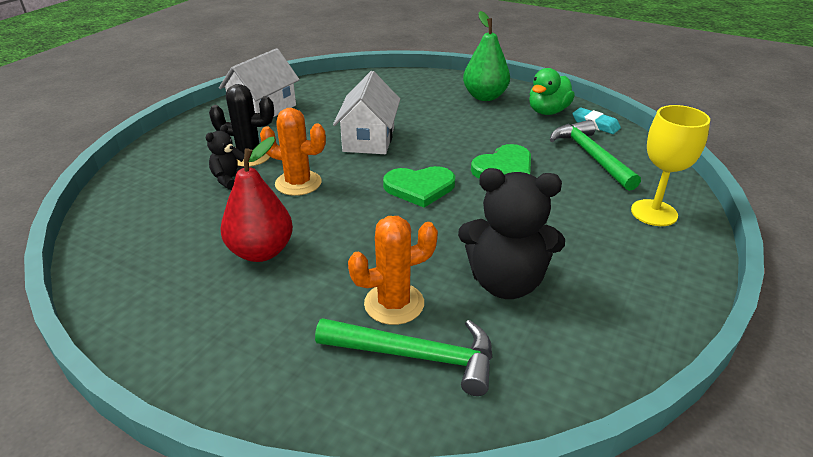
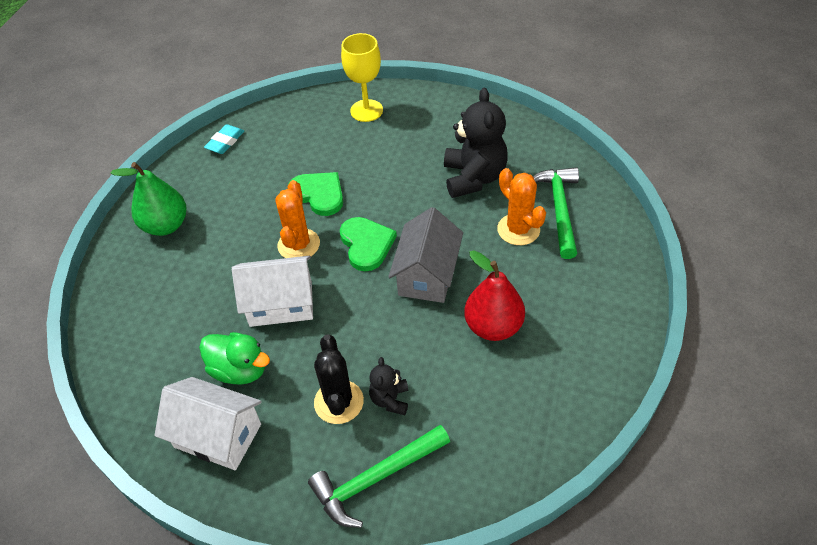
camera: 100 degrees left, 15 degrees up
(230, 179) = (390, 400): black teddy bear -> black teddy bear turned 75 degrees clockwise
(298, 183) = (382, 337): orange cactus -> orange cactus (298, 245)
(358, 219) = (427, 275): none -> grey house
(548, 111) = (200, 174): green duck -> green duck (239, 370)
(591, 156) = (287, 143): green hammer -> green hammer (375, 479)

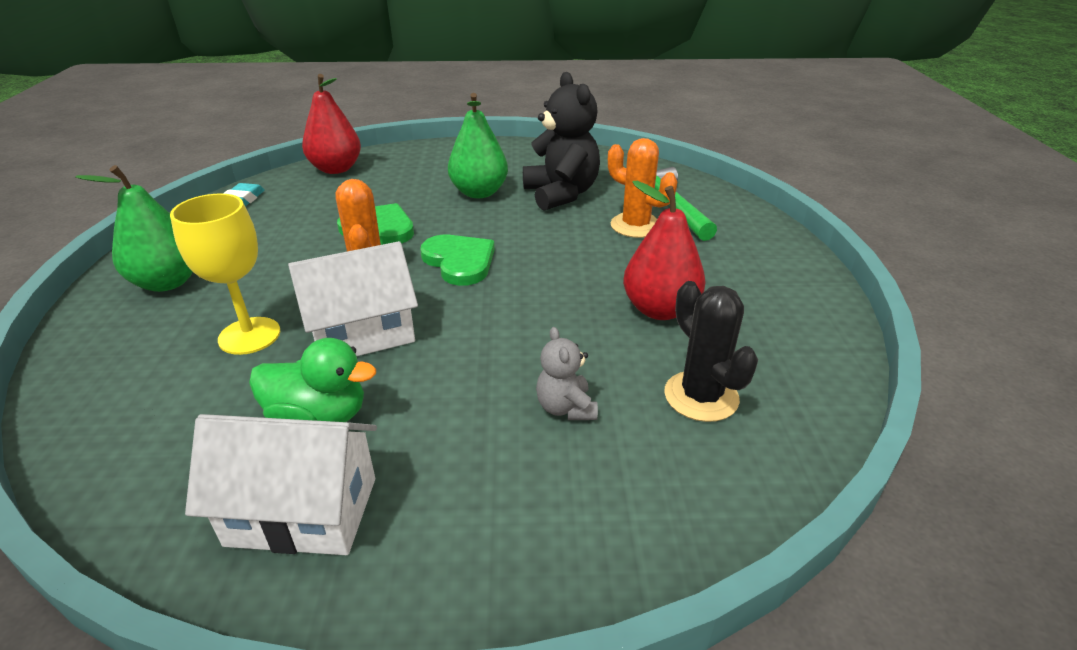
camera: 20 degrees left, 15 degrees down
(303, 111) = (336, 169): none -> red pear
(339, 402) = (490, 425): black cactus -> black cactus (701, 396)
(366, 111) = (412, 161): yellow goblet -> yellow goblet (249, 336)
(375, 479) = (592, 511): green hammer -> none
(390, 400) = (566, 408): black teddy bear -> grey teddy bear
(407, 163) = (479, 193): none -> green pear
(427, 275) = (550, 277): grey house -> none

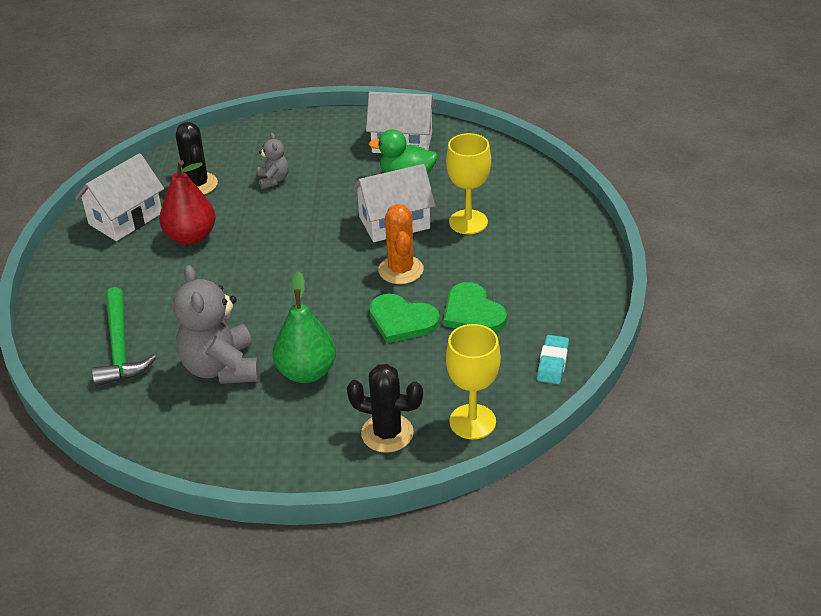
camera: 175 degrees left, 5 degrees up
(167, 282) = (554, 264): green pear -> none
(336, 169) = (472, 422): red pear -> yellow goblet
(409, 163) = (387, 433): none -> black cactus
(459, 262) = (329, 281): green heart -> green heart (472, 312)
(561, 194) = (221, 368): black teddy bear -> grey teddy bear
(636, 226) = (167, 320): orange cactus -> none
(777, 334) = (125, 218): none -> white house

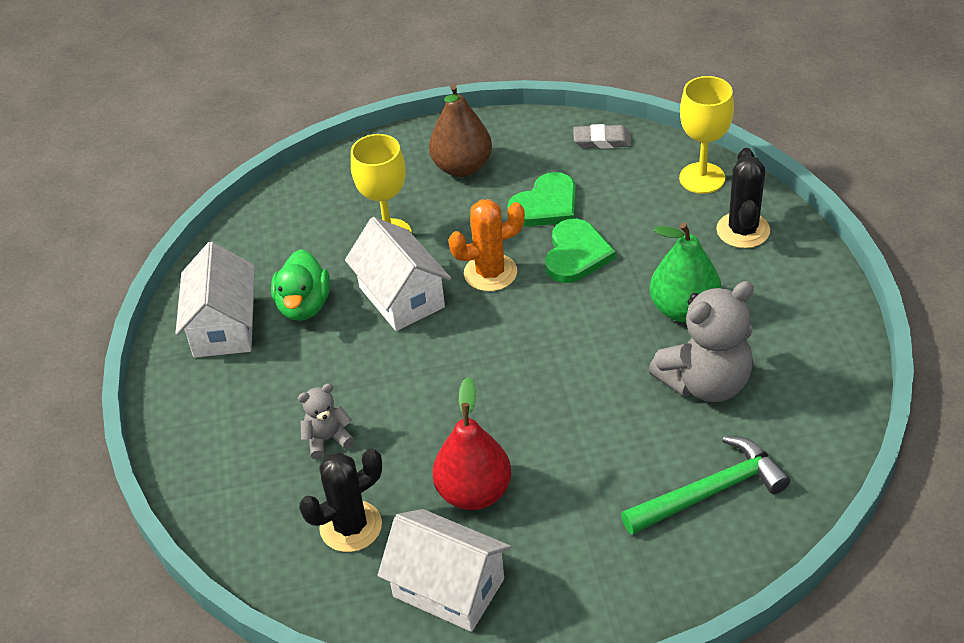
camera: 100 degrees left, 5 degrees up
(541, 270) = (462, 167): none -> brown pear
(552, 363) = (602, 141): turquoise eraser -> grey eraser

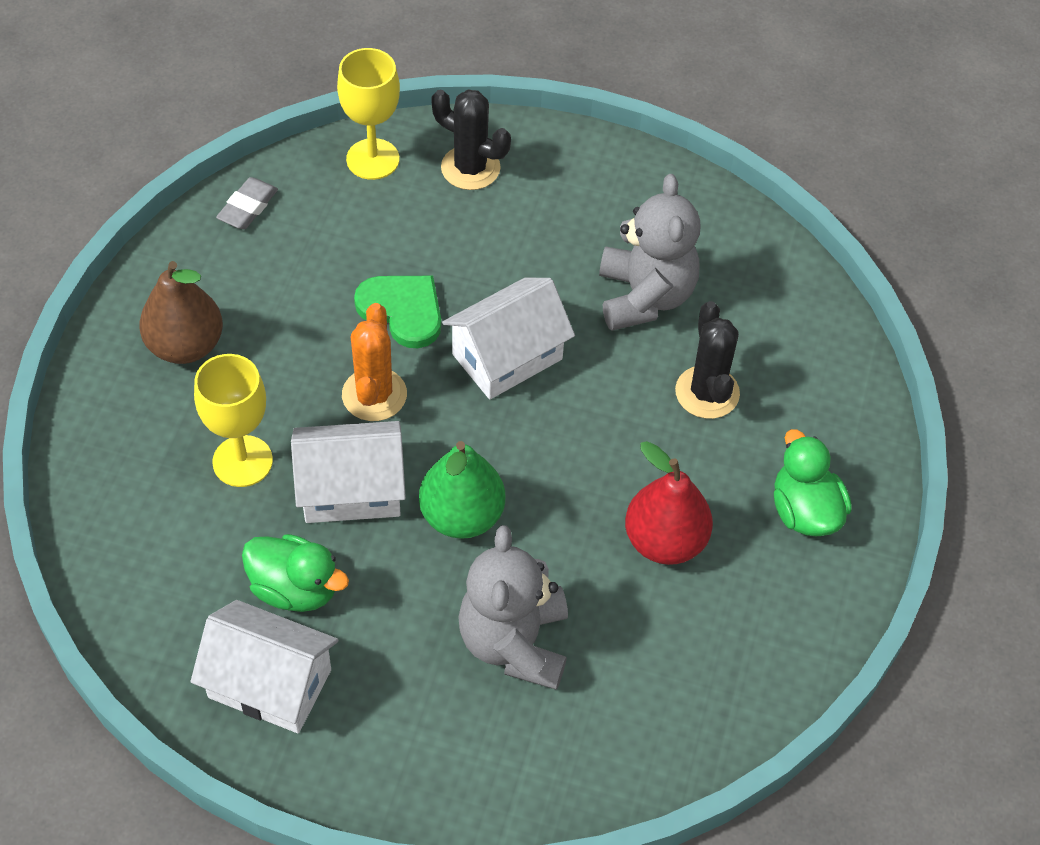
camera: 70 degrees left, 10 degrees up
(327, 439) = (514, 643): grey teddy bear -> grey teddy bear, size x1.99
(351, 526) = (645, 666): black cactus -> black cactus (707, 392)
(448, 588) = (767, 612): white house -> white house (507, 357)
(546, 205) = (308, 301): green heart -> none
(566, 576) = (804, 511): none -> green duck
(684, 309) = (541, 265): green pear -> green pear (462, 516)
(711, 492) = (772, 358): green hammer -> none

